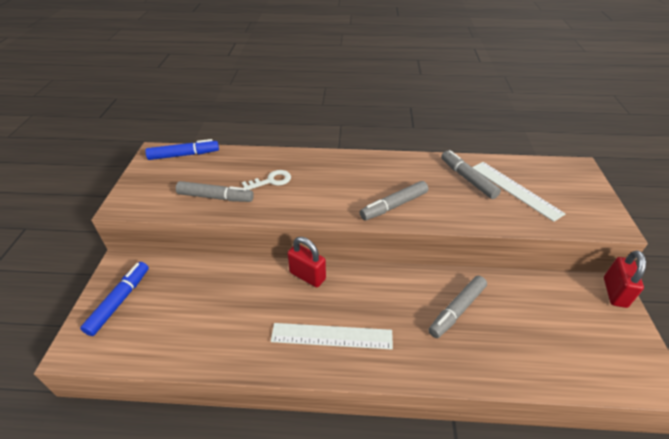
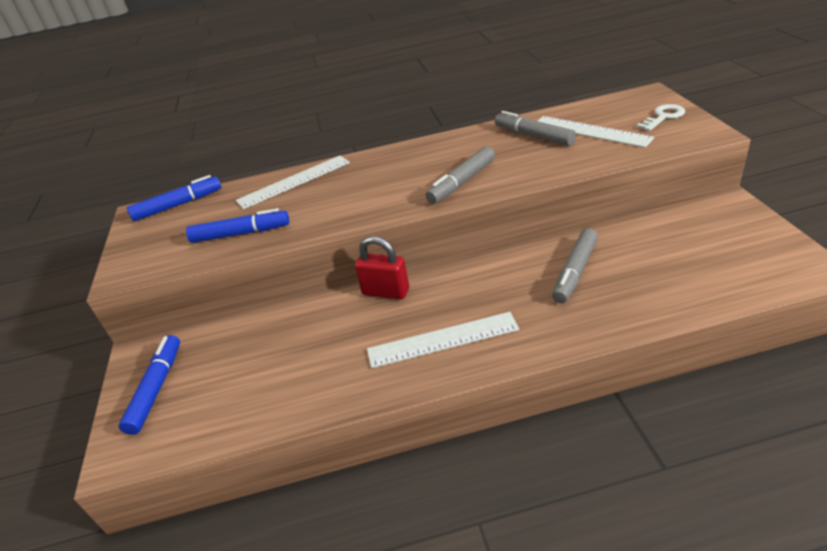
camera: 10 degrees left, 5 degrees down
(215, 197) = (241, 234): grey marker -> blue marker
(271, 161) = (294, 181): none -> white ruler
(271, 181) = (303, 200): white key -> white key (663, 117)
(614, 292) = (735, 205): red padlock -> none

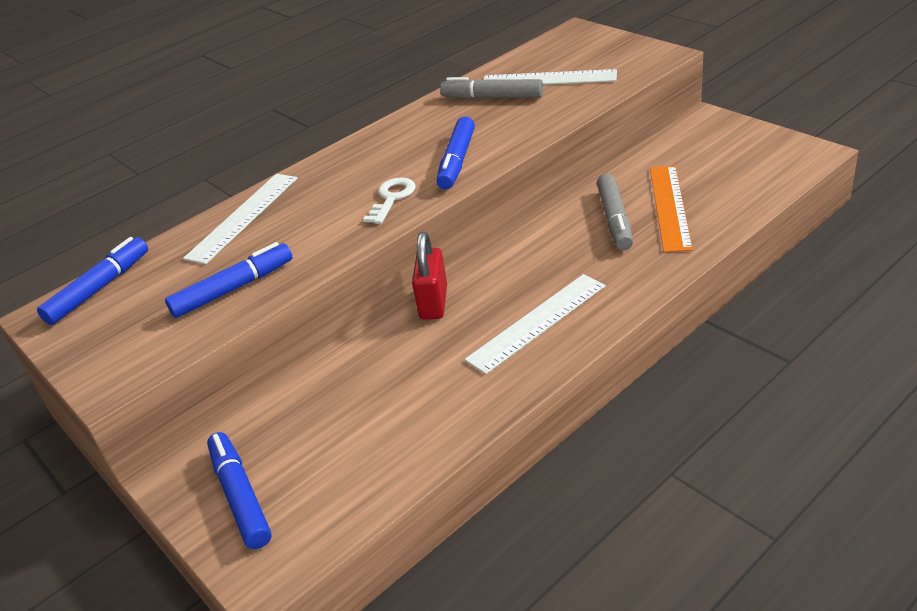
camera: 30 degrees left, 0 degrees up
(386, 292) = (433, 303): red padlock -> red padlock turned 75 degrees counterclockwise
(461, 182) = (457, 161): grey marker -> blue marker
(631, 277) = (669, 207): none -> orange ruler
(663, 117) = (608, 49): white key -> white key (392, 198)

